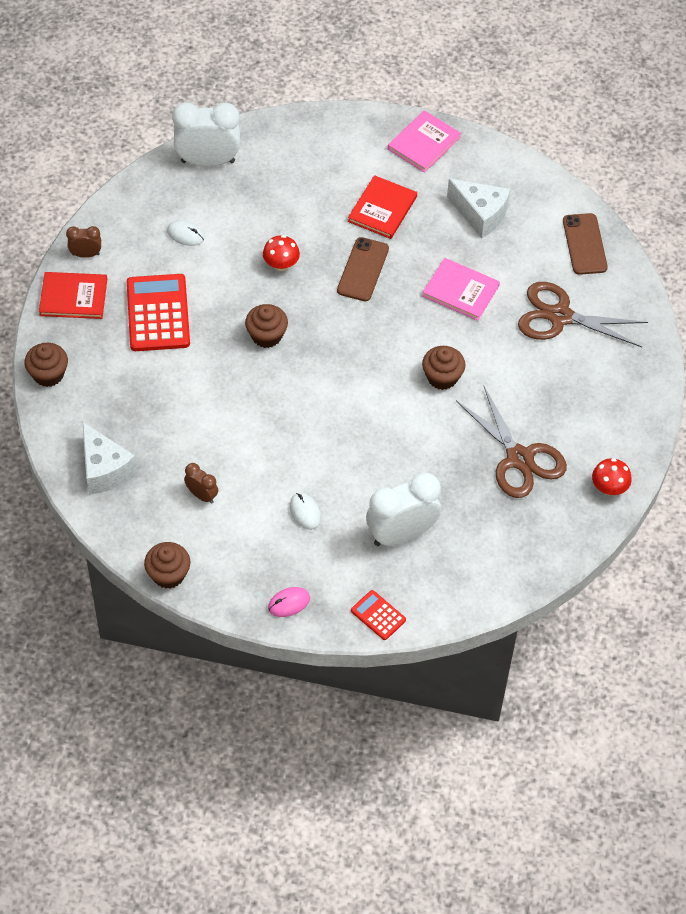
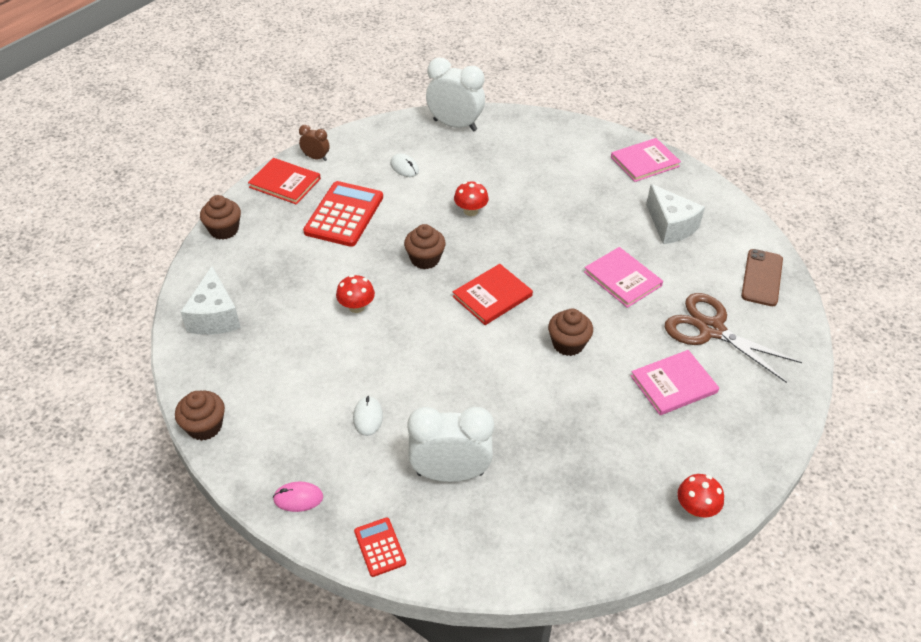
camera: 25 degrees right, 10 degrees down
(202, 495) = (283, 368): brown clock -> none
(231, 410) = (356, 306): none -> red mushroom
(363, 269) = (540, 236): brown phone -> none
(382, 209) = (583, 197): red book -> red book (492, 296)
(519, 458) = (610, 444): brown scissors -> none
(549, 383) = (673, 384): none -> pink book

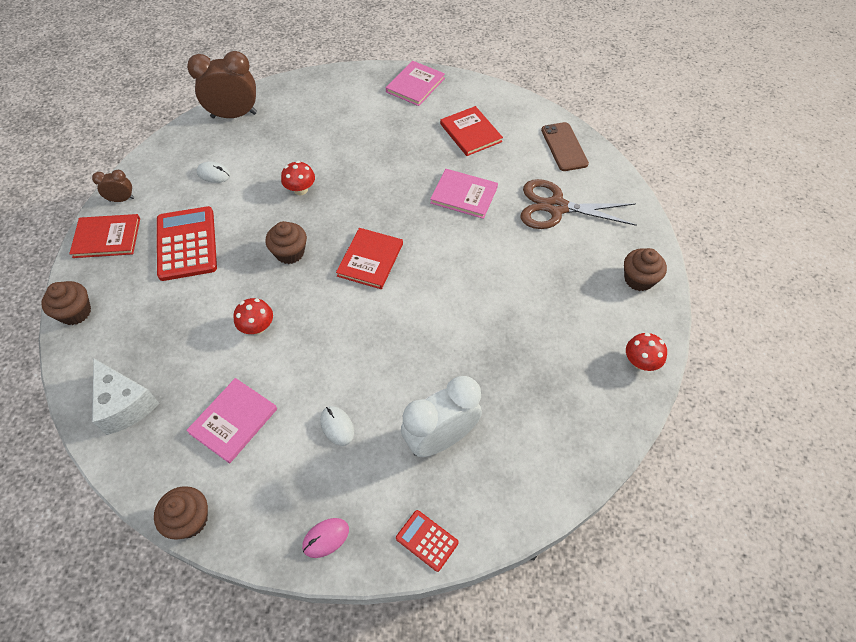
camera: 30 degrees left, 10 degrees up
(455, 125) = (234, 115): white clock -> brown clock
(568, 344) = (459, 272): brown cupcake -> brown cupcake (638, 279)
(670, 226) = (470, 133): white cheese -> red book
(673, 384) = (559, 267): pink book -> pink book (233, 421)

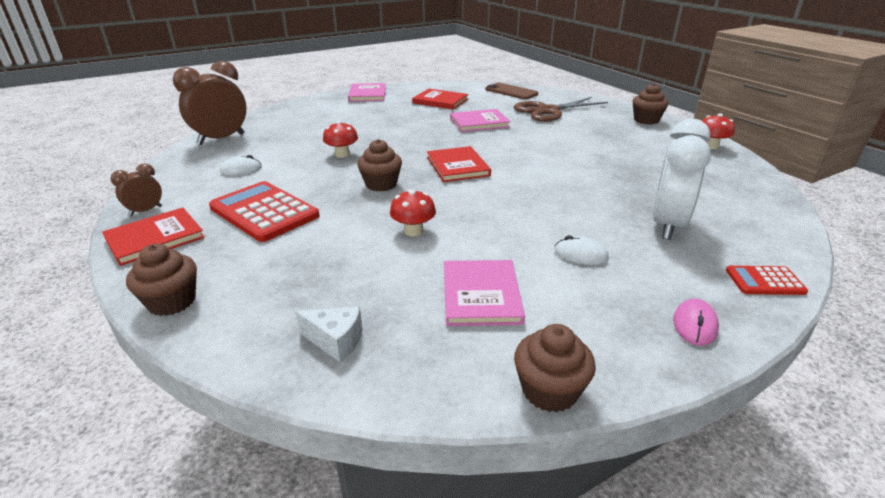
camera: 35 degrees left, 25 degrees down
(125, 404) = (336, 341): white cheese -> white cheese, size x0.61

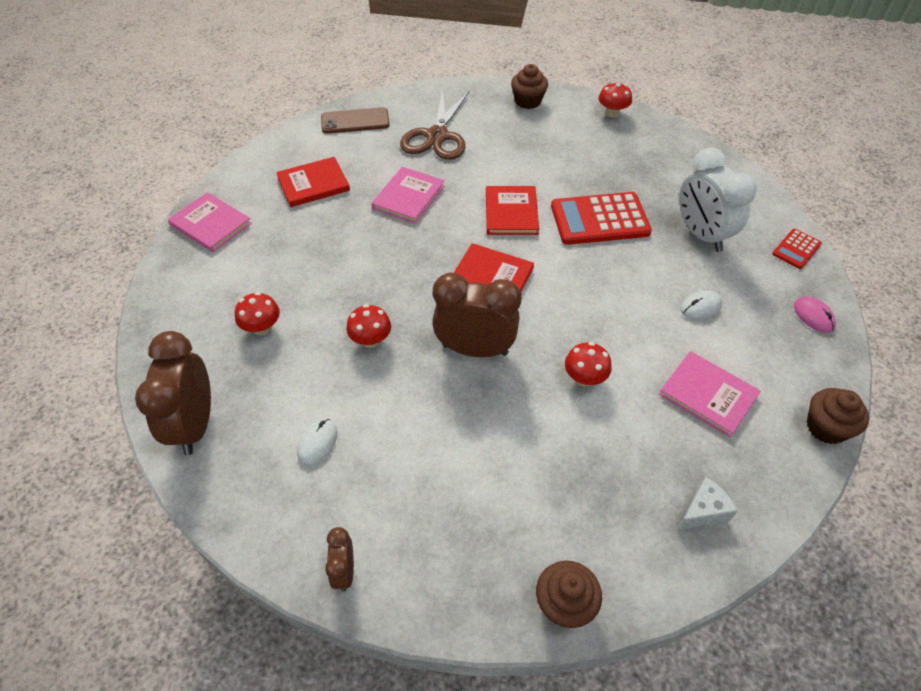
camera: 50 degrees left, 20 degrees up
(155, 238) = (423, 581): red book -> red book (511, 212)
(264, 212) = (448, 466): red calculator -> red calculator (599, 219)
(311, 128) = (262, 328): none -> red mushroom
(381, 184) = (475, 349): brown cupcake -> brown clock

